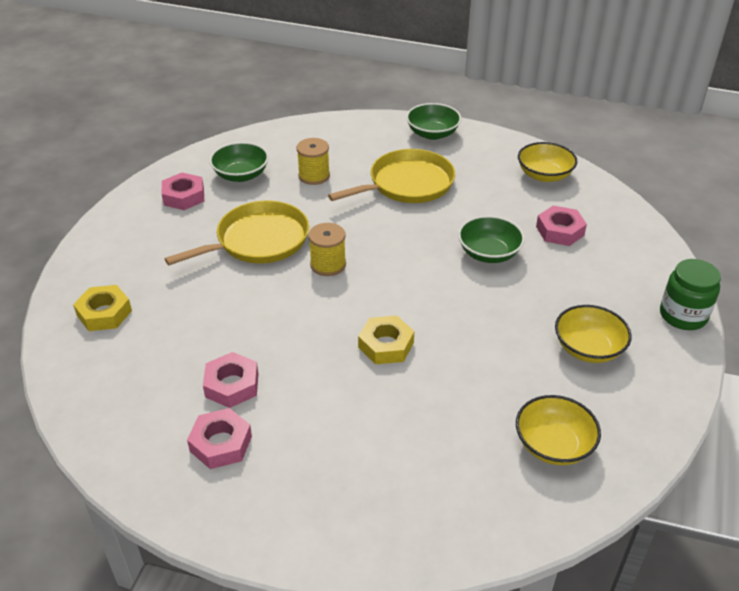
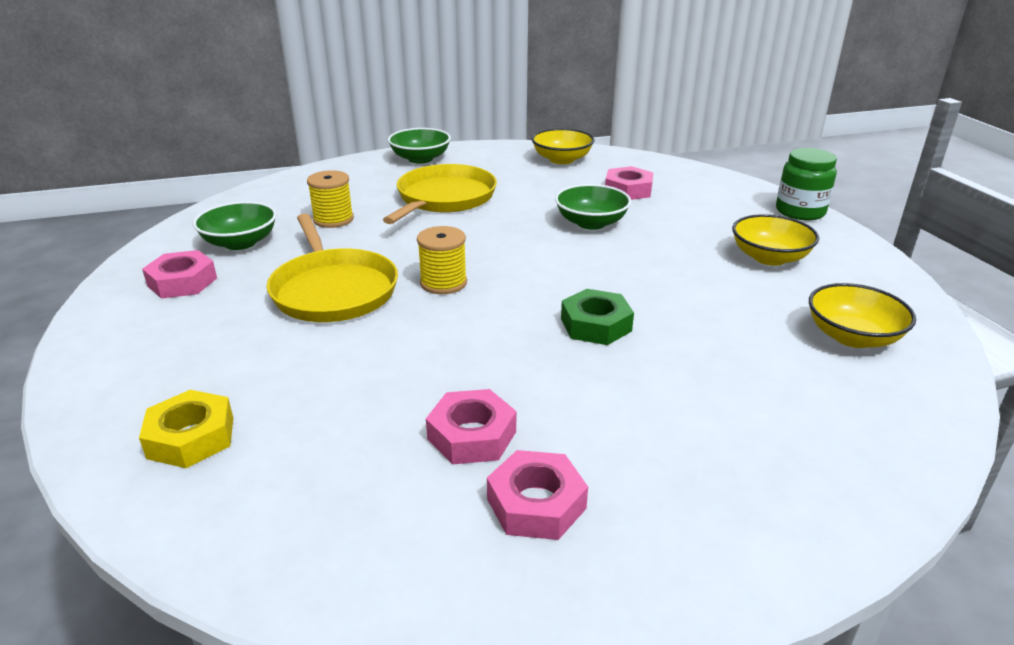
camera: 35 degrees left, 10 degrees down
(258, 240) = (333, 290): yellow pan -> yellow pan turned 135 degrees clockwise
(386, 345) = (596, 325): yellow nut -> green nut

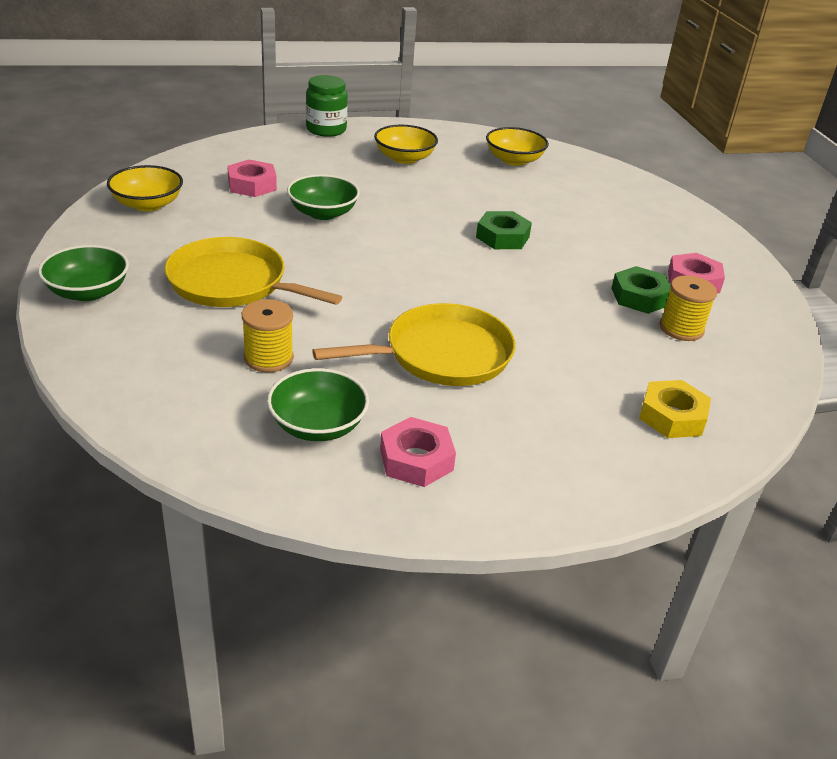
camera: 90 degrees left, 5 degrees up
(443, 283) = (432, 295): yellow spool -> yellow spool (681, 328)
(472, 435) = (639, 297): pink nut -> green nut

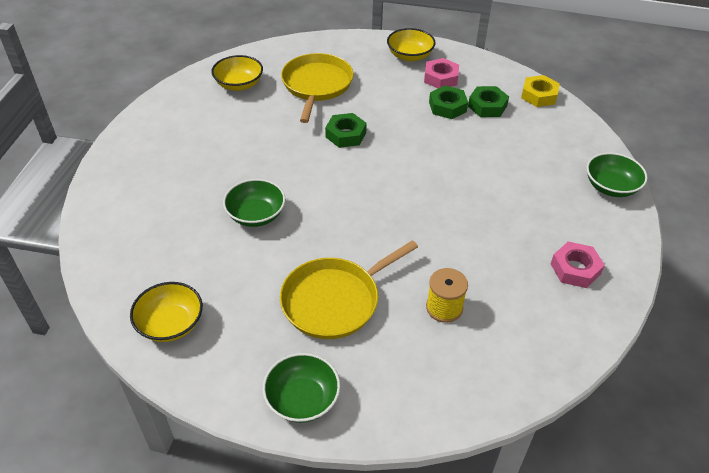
camera: 60 degrees left, 10 degrees up
(252, 185) = (180, 243): pink nut -> none
(318, 425) = (529, 304): green bowl -> green bowl (611, 187)
(326, 129) = (108, 165): green jar -> none
(404, 158) = (195, 138): yellow bowl -> yellow bowl (410, 56)
(442, 355) = (474, 218): yellow pan -> yellow pan (316, 85)
(672, 416) = (567, 148): yellow nut -> yellow nut (539, 95)
(681, 328) = (487, 106): yellow spool -> green nut

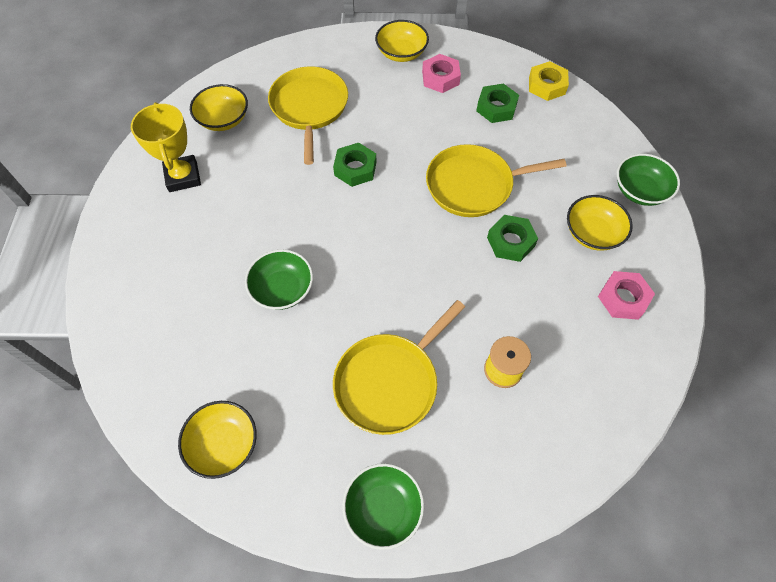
camera: 10 degrees left, 15 degrees up
(192, 121) = (183, 177): none -> yellow trophy
(447, 107) = (455, 115): green nut -> green nut (510, 242)
(451, 161) = (474, 185): none -> yellow pan
(556, 213) = (592, 233): none -> yellow bowl

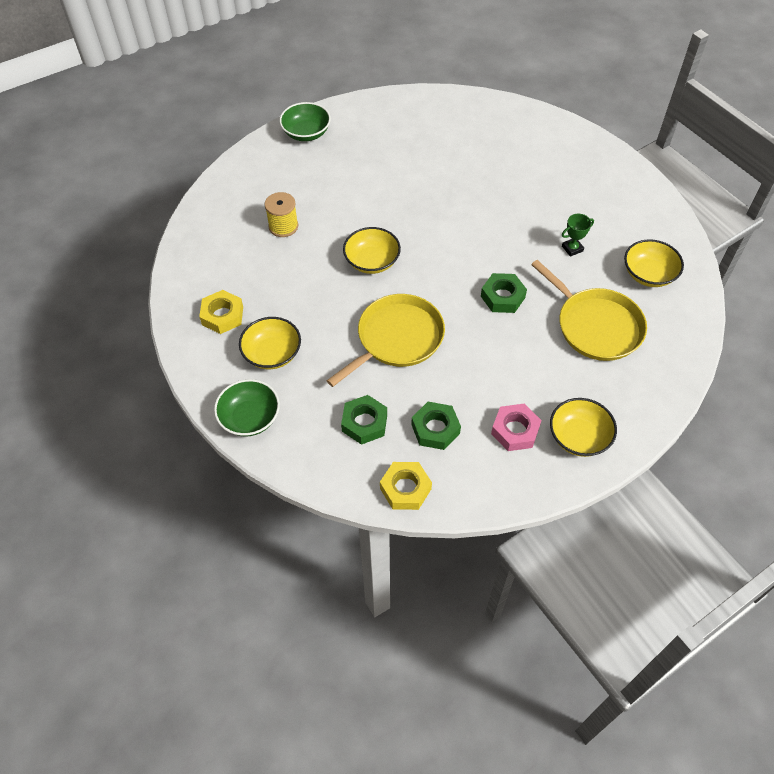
camera: 145 degrees right, 5 degrees down
(183, 177) = (618, 218): yellow trophy -> none
(224, 444) = (417, 113): yellow bowl -> yellow bowl (372, 261)
(254, 174) = (572, 248): none -> green trophy
(282, 289) = (466, 192): green bowl -> none
(390, 382) = (350, 184): yellow pan -> none
(510, 242) = (334, 310): green nut -> green nut (364, 423)
(623, 298) = (222, 315): pink nut -> yellow nut

